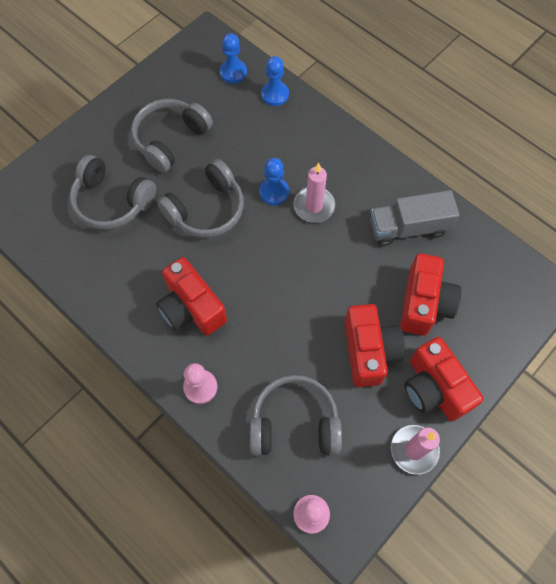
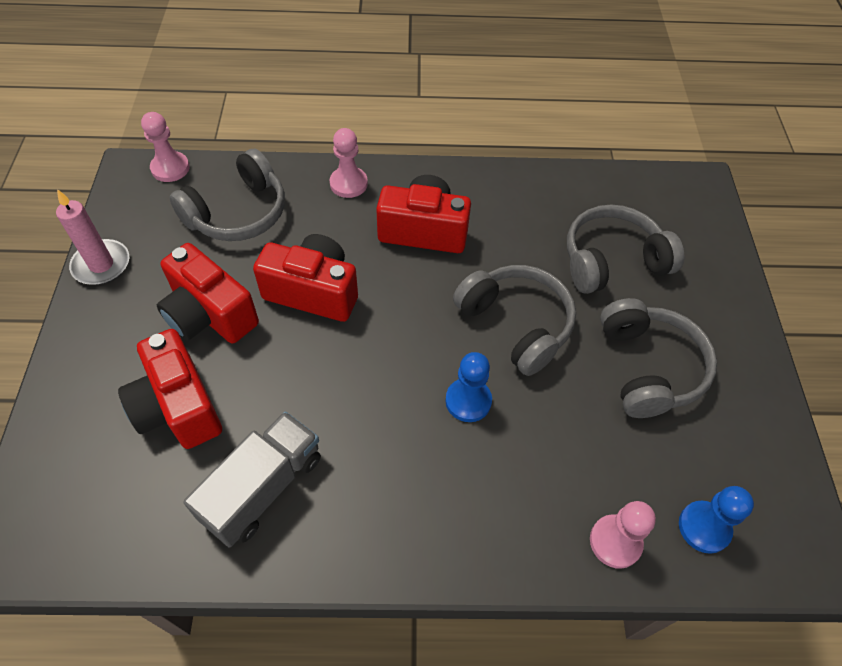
camera: 135 degrees right, 10 degrees down
(206, 209) = (516, 324): grey headphones -> grey headphones turned 135 degrees clockwise
(275, 94) = (615, 542): blue pawn -> pink pawn
(314, 206) = (405, 421): pink candle -> none
(434, 388) = (111, 329): red camera -> red camera (313, 292)

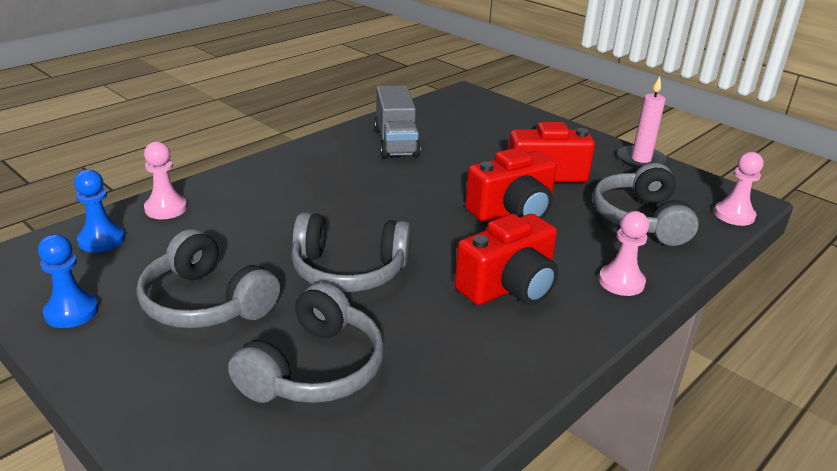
camera: 135 degrees right, 25 degrees down
(178, 406) = (485, 142): red camera -> none
(468, 401) = (331, 217): blue pawn -> blue pawn (71, 312)

